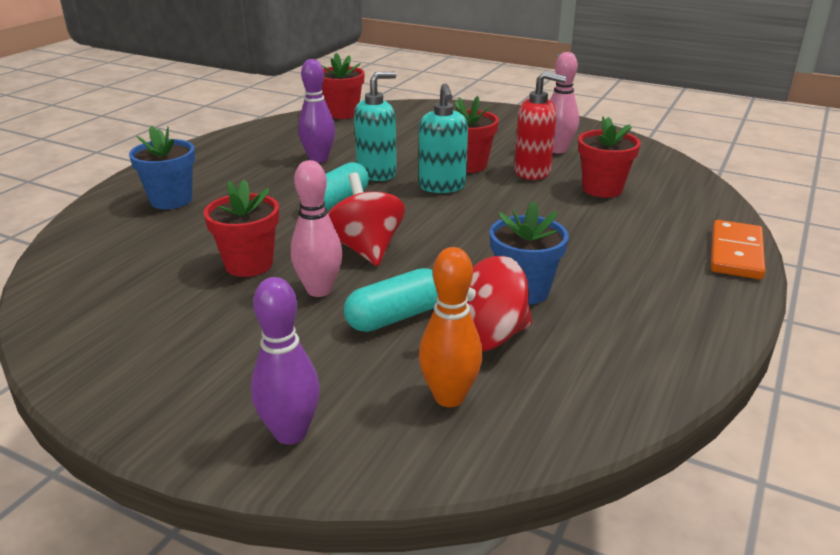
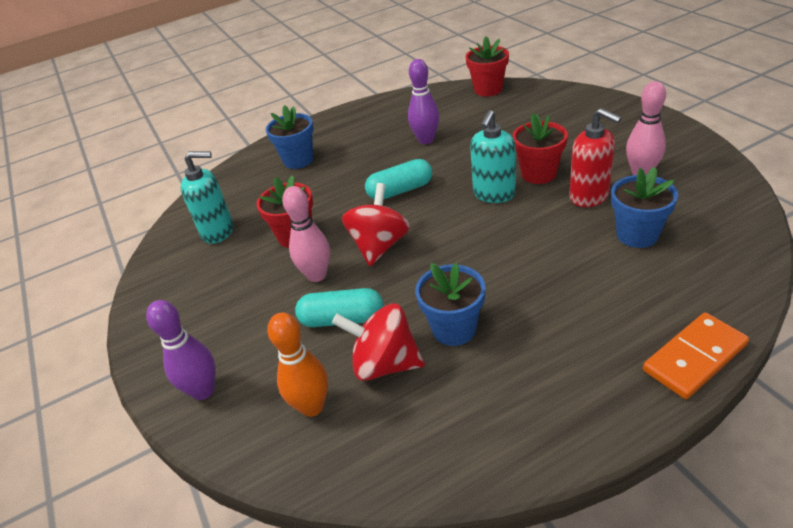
camera: 40 degrees right, 10 degrees up
(377, 173) = (455, 166): turquoise soap dispenser -> turquoise soap dispenser (218, 231)
(602, 189) = (637, 235): red flower pot -> blue flower pot

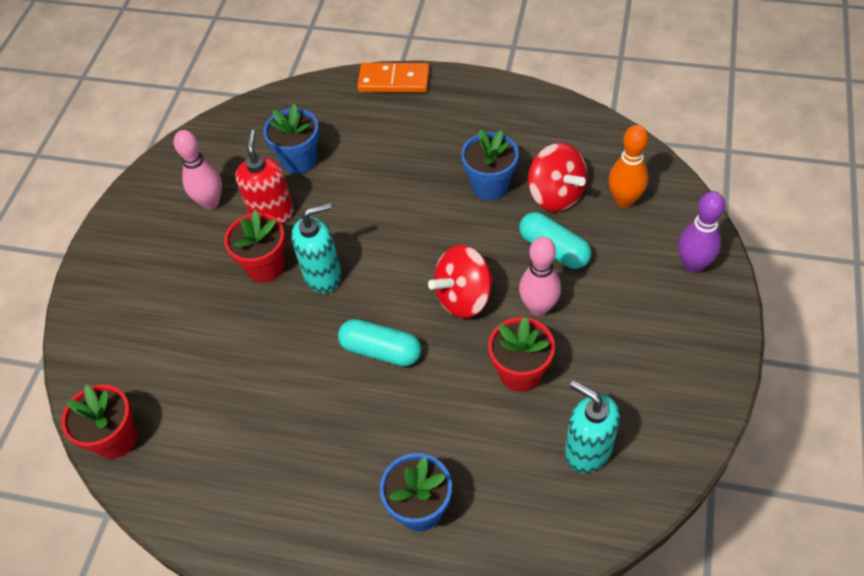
camera: 140 degrees left, 15 degrees up
(426, 140) = (276, 408): purple bowling pin -> none

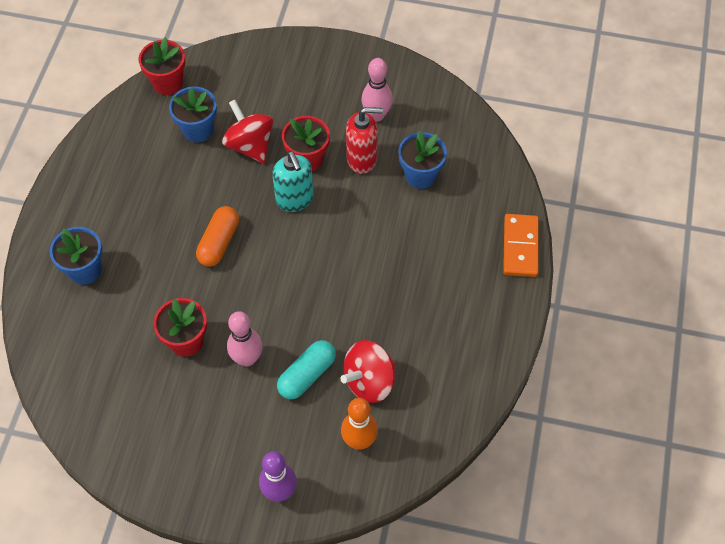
camera: 85 degrees right, 5 degrees up
(381, 350) = (219, 242): turquoise capsule -> orange capsule
(464, 297) = (263, 302): red spinning top -> red spinning top (250, 145)
(490, 186) = (383, 326): blue flower pot -> blue flower pot (198, 130)
(587, 450) = (112, 384): turquoise soap dispenser -> none

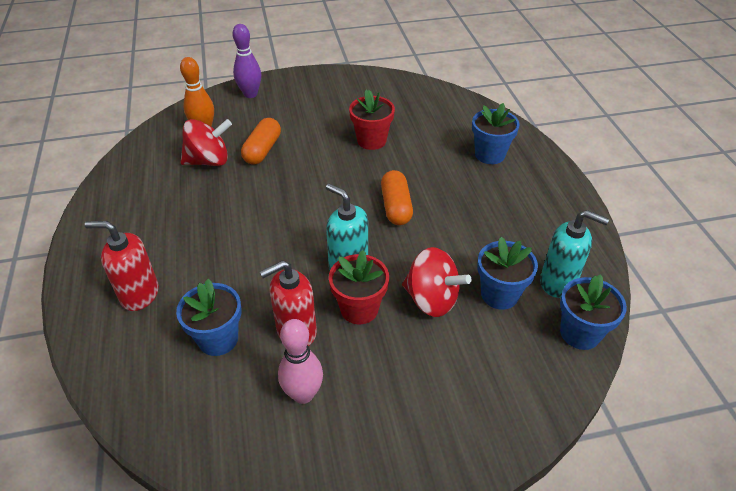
camera: 155 degrees right, 15 degrees down
(147, 122) = (558, 282): none -> turquoise soap dispenser
(168, 83) = (580, 333): red flower pot -> blue flower pot
(247, 358) = (316, 145): pink bowling pin -> none
(307, 375) = (262, 150): turquoise capsule -> orange capsule
(369, 381) = (209, 161): red spinning top -> red spinning top turned 45 degrees clockwise
(471, 237) = (139, 294): none -> red soap dispenser
(520, 247) = (80, 304): orange domino -> none

